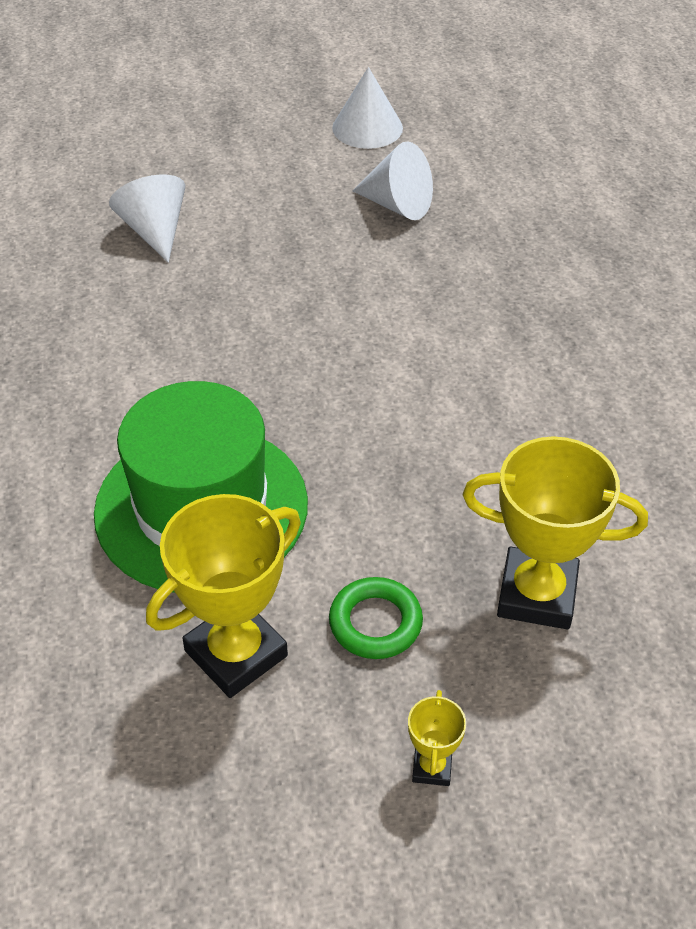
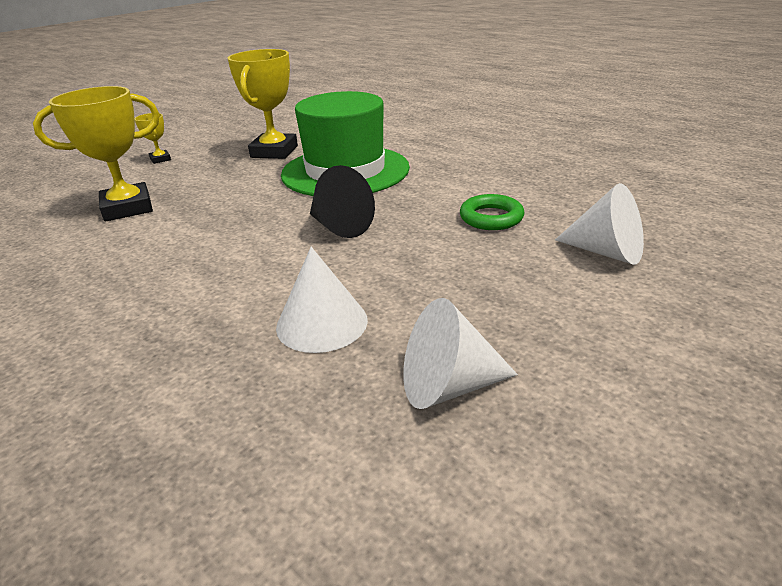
camera: 145 degrees right, 15 degrees down
(319, 390) = (340, 226): none -> black cone
(367, 127) = (644, 490): white cone -> white cone (322, 323)
(375, 623) = (215, 175): green ring -> green ring (491, 218)

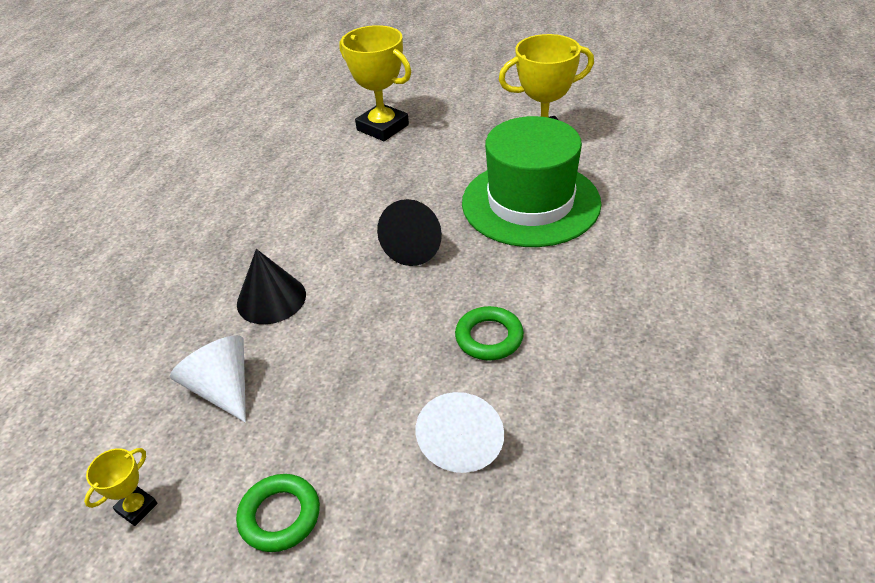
camera: 65 degrees right, 10 degrees up
(160, 159) = (478, 91): yellow trophy -> yellow trophy (136, 507)
(322, 323) = (271, 299): white cone -> black cone
(669, 370) = (280, 516): none -> green ring

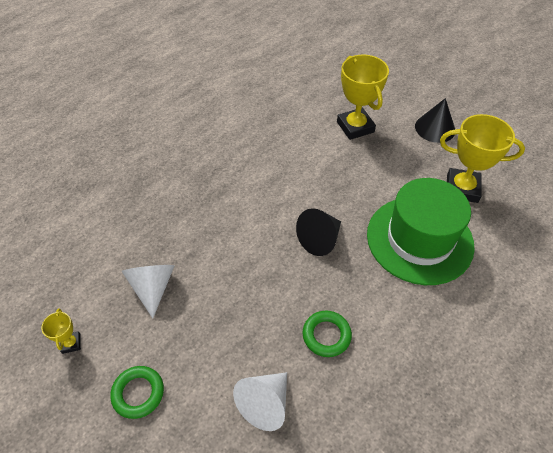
camera: 25 degrees right, 10 degrees up
(136, 507) = (71, 343): yellow trophy -> yellow trophy turned 75 degrees counterclockwise
(271, 299) = (212, 235): black cone -> black cone (435, 128)

